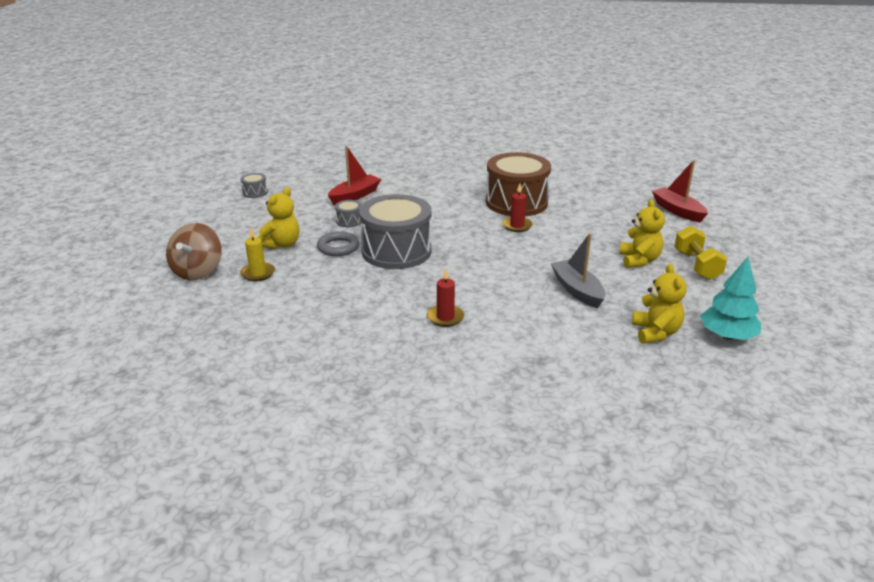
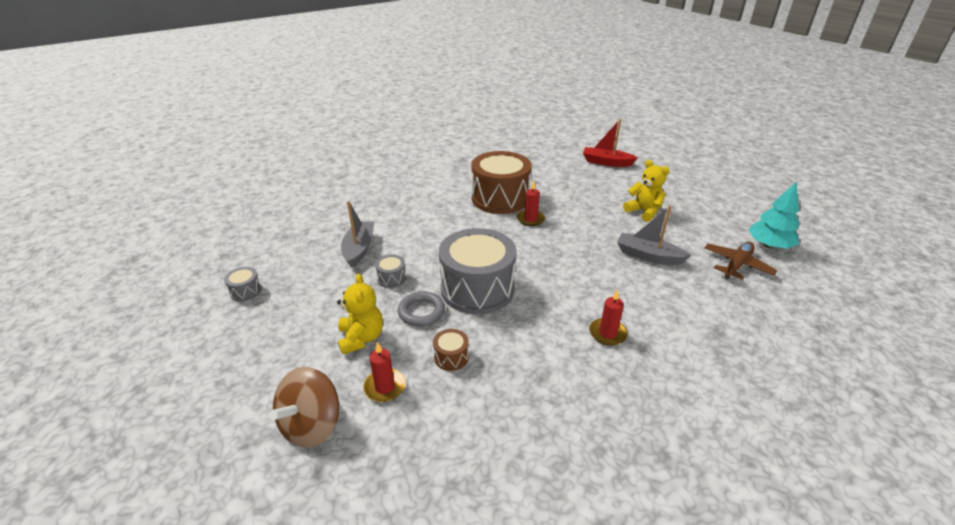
camera: 40 degrees left, 5 degrees up
(198, 271) = (312, 425): brown spinning top -> brown spinning top turned 60 degrees clockwise
(258, 273) = (385, 387): yellow candle -> red candle
(317, 278) = (451, 357): none -> brown drum
(355, 196) = (359, 249): red boat -> grey boat
(655, 332) = (736, 265): yellow teddy bear -> brown plane
(696, 265) = (677, 200): yellow dumbbell -> none

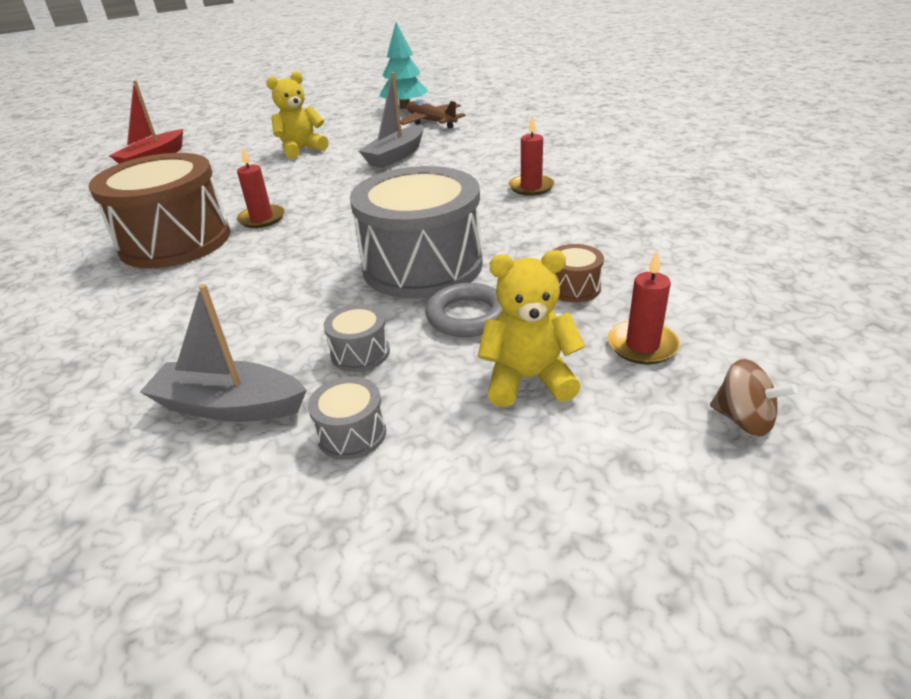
camera: 80 degrees left, 0 degrees up
(246, 291) = (312, 627): grey drum -> grey drum (351, 433)
(312, 425) = (743, 420): brown spinning top -> brown spinning top, size x0.56

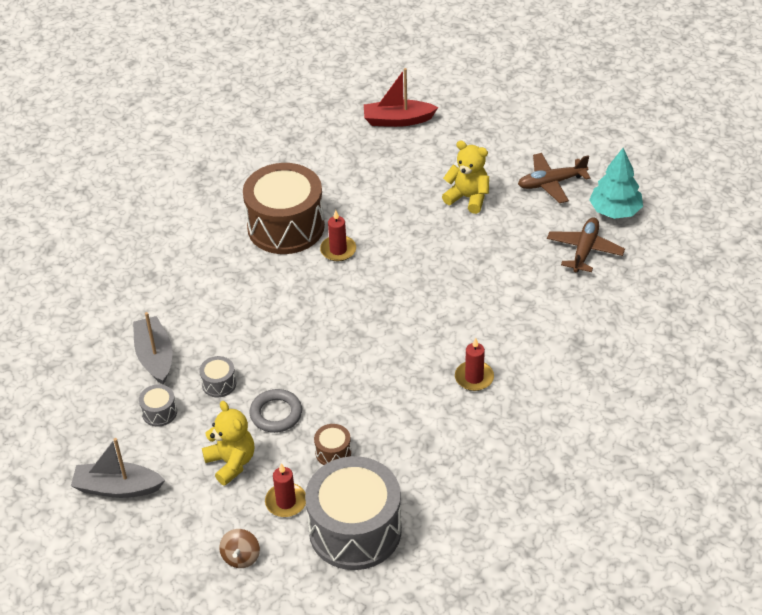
camera: 60 degrees right, 10 degrees up
(340, 120) = (551, 183): none -> brown plane
(396, 156) = (490, 265): grey boat -> grey boat (118, 488)
(422, 265) = (321, 367): grey drum -> grey drum (355, 530)

